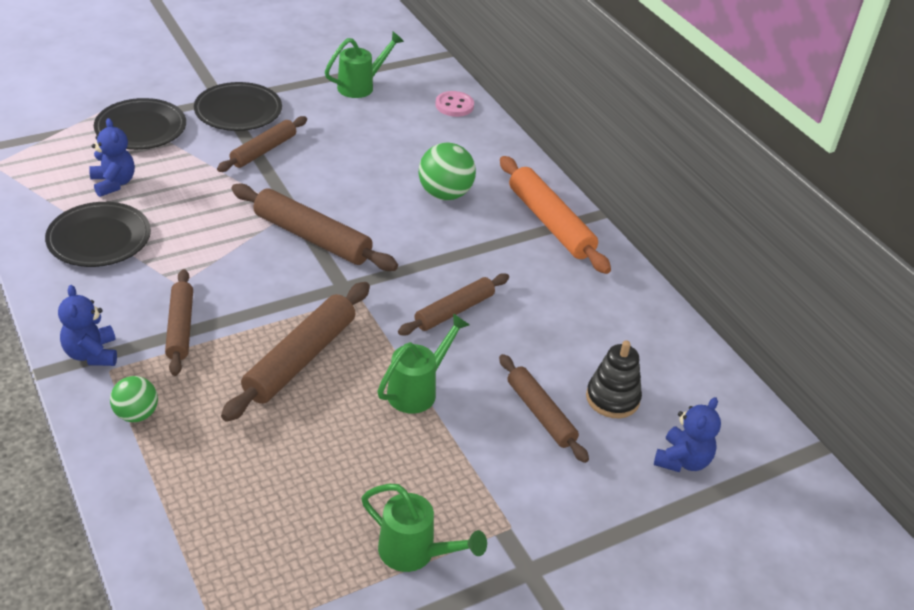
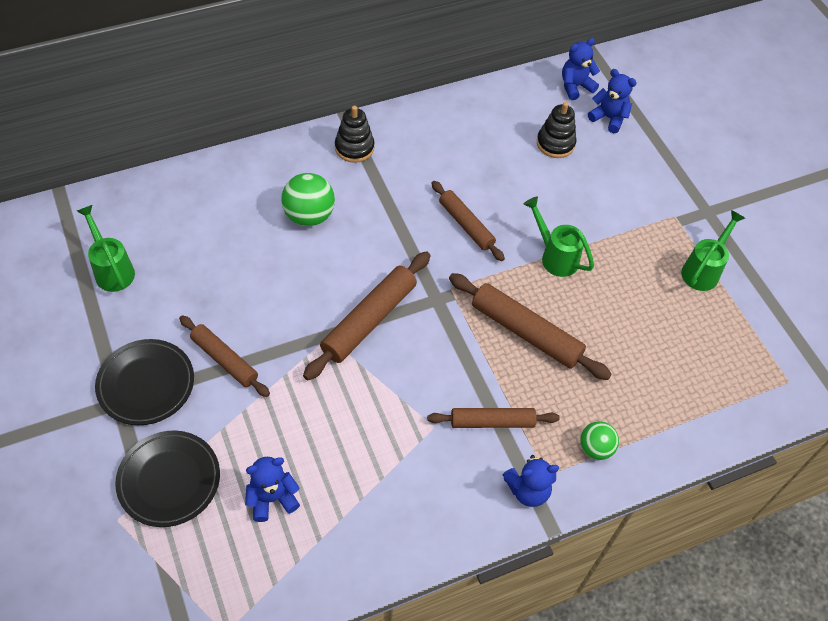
camera: 85 degrees left, 15 degrees up
(99, 239) = (366, 502): black plate -> none
(454, 105) = (162, 194): pink button -> none
(540, 414) = (573, 186): brown rolling pin -> none
(550, 223) = (354, 148): orange rolling pin -> black stacking toy
(731, 425) = (575, 86): none -> blue teddy bear

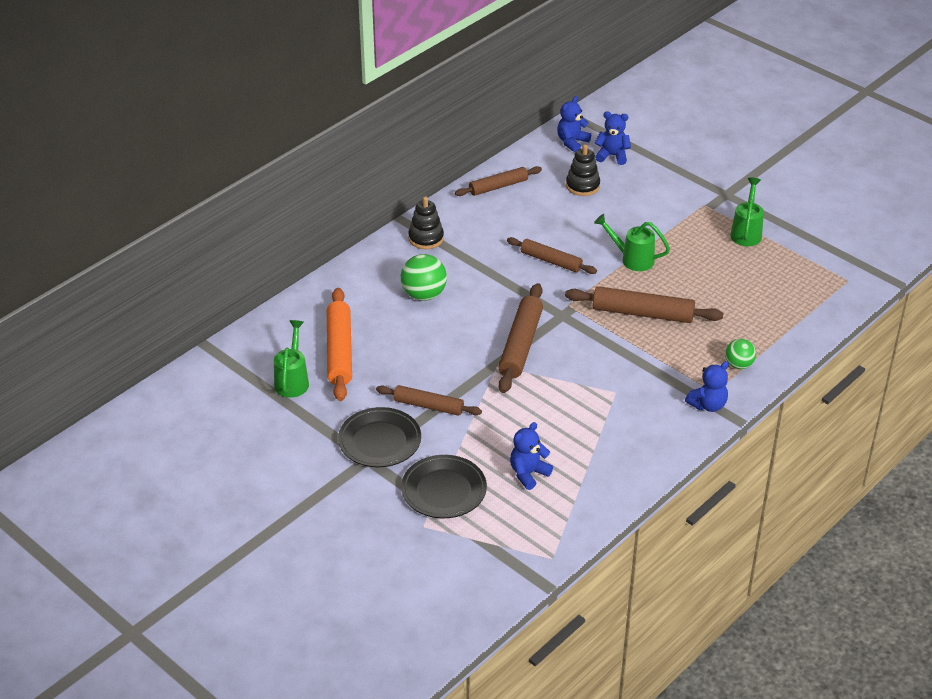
camera: 20 degrees left, 15 degrees down
(112, 269) = (292, 380): green watering can -> green watering can turned 60 degrees clockwise
(180, 252) = (339, 351): none -> orange rolling pin
(492, 422) = (655, 375): brown rolling pin -> brown rolling pin (498, 186)

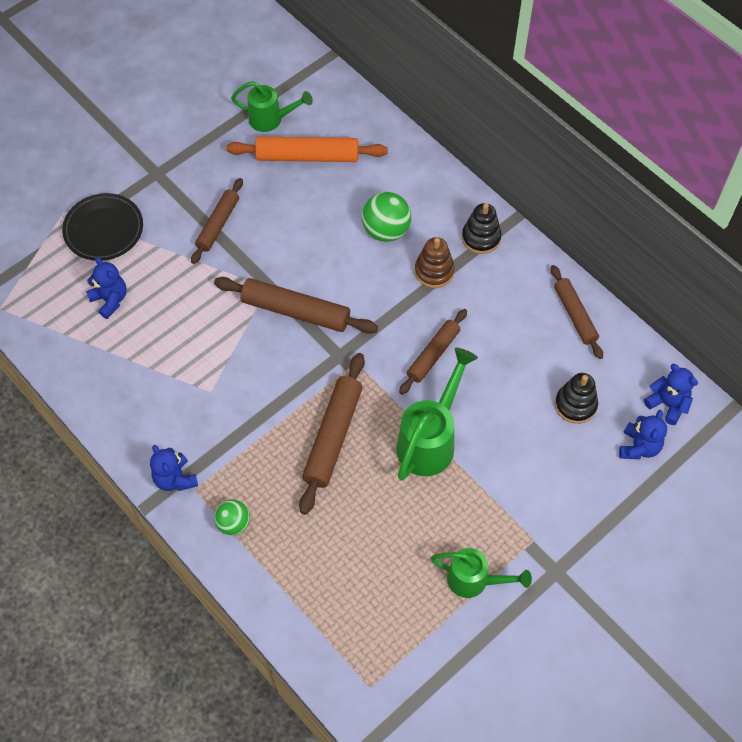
camera: 95 degrees right, 20 degrees up
(379, 441) = (177, 183): black plate -> none
(465, 264) = (434, 271): none -> brown stacking toy
(632, 259) = (430, 439): green watering can -> green watering can, size x1.52

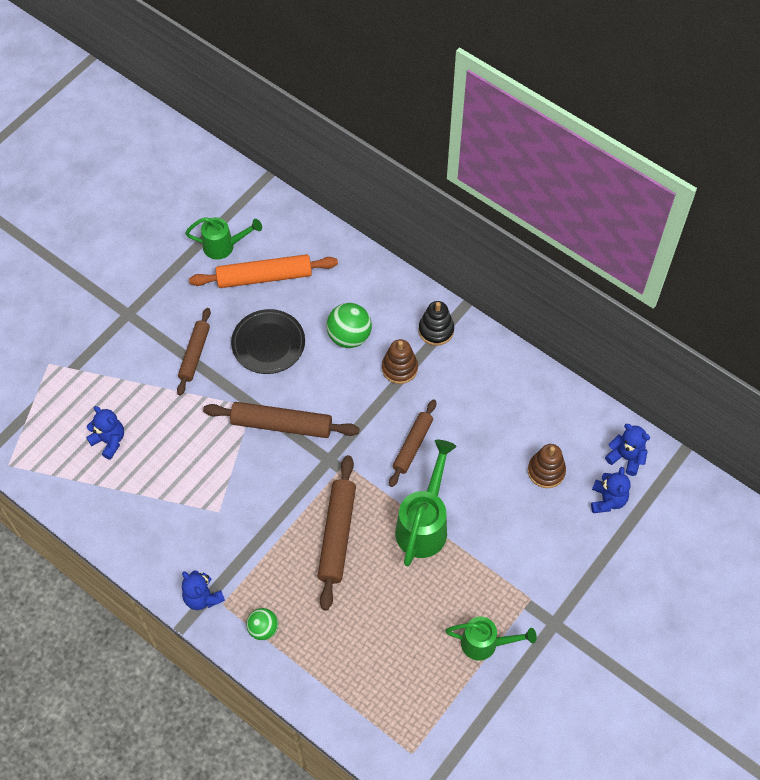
camera: 10 degrees left, 0 degrees up
(104, 230) = (89, 375): black plate -> black plate (268, 344)
(575, 315) = (532, 389): brown rolling pin -> none
(575, 405) = (546, 471): black stacking toy -> brown stacking toy

